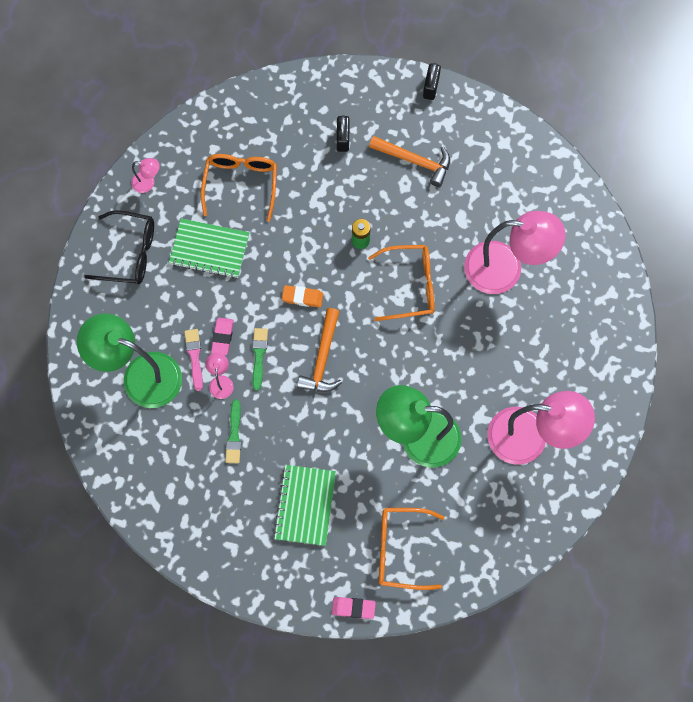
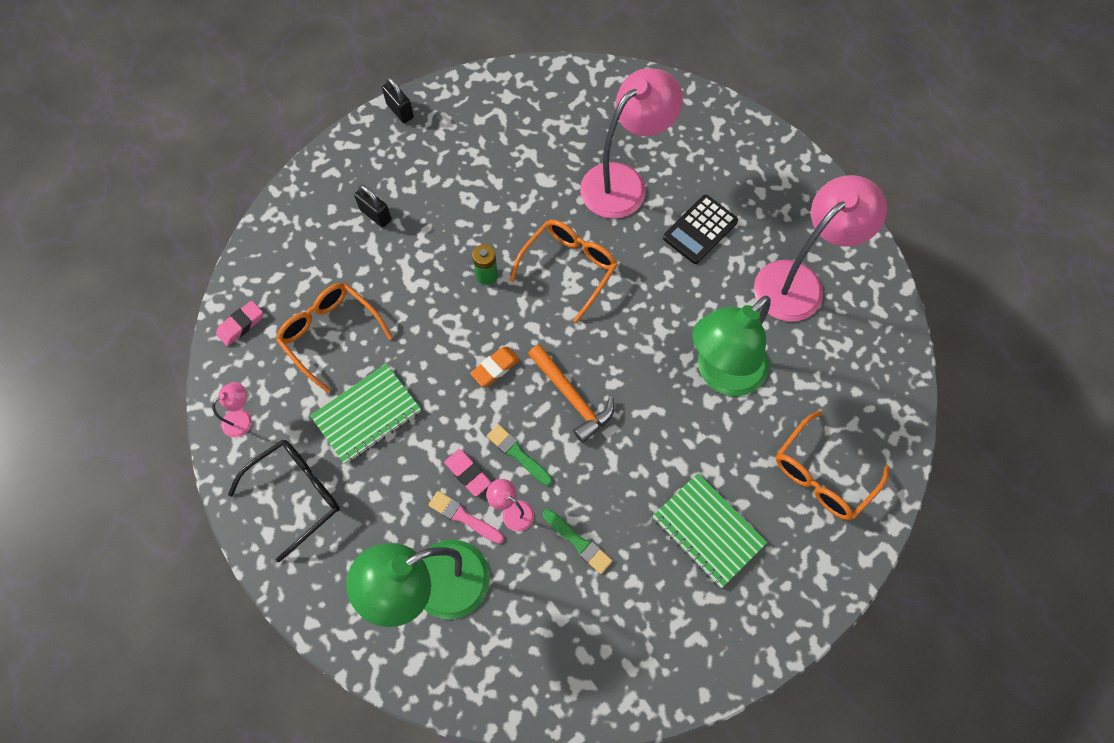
camera: 50 degrees left, 5 degrees down
(353, 608) = (849, 566): pink eraser -> pink eraser (241, 325)
(414, 161) = (455, 174): orange hammer -> none
(513, 345) = (700, 230): none -> black calculator

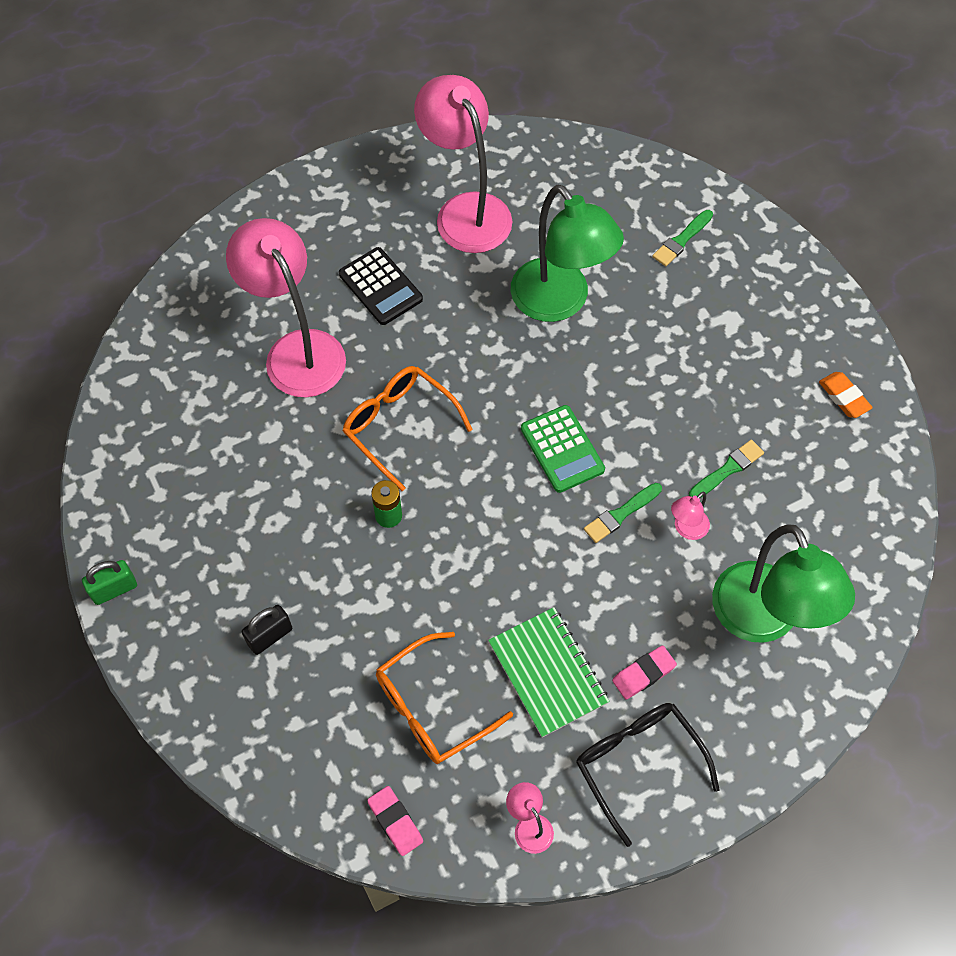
camera: 80 degrees left, 5 degrees down
(400, 111) = (114, 589): black padlock -> green padlock
(463, 517) = (687, 580): pink brush -> none
(468, 473) = (637, 569): pink eraser -> pink eraser (643, 674)
(495, 368) = (512, 523): orange eraser -> orange eraser (843, 397)
(572, 397) = (562, 449): orange hammer -> green calculator
(708, 530) = (727, 349): green notebook -> none
(822, 474) = (681, 240): orange glasses -> green brush

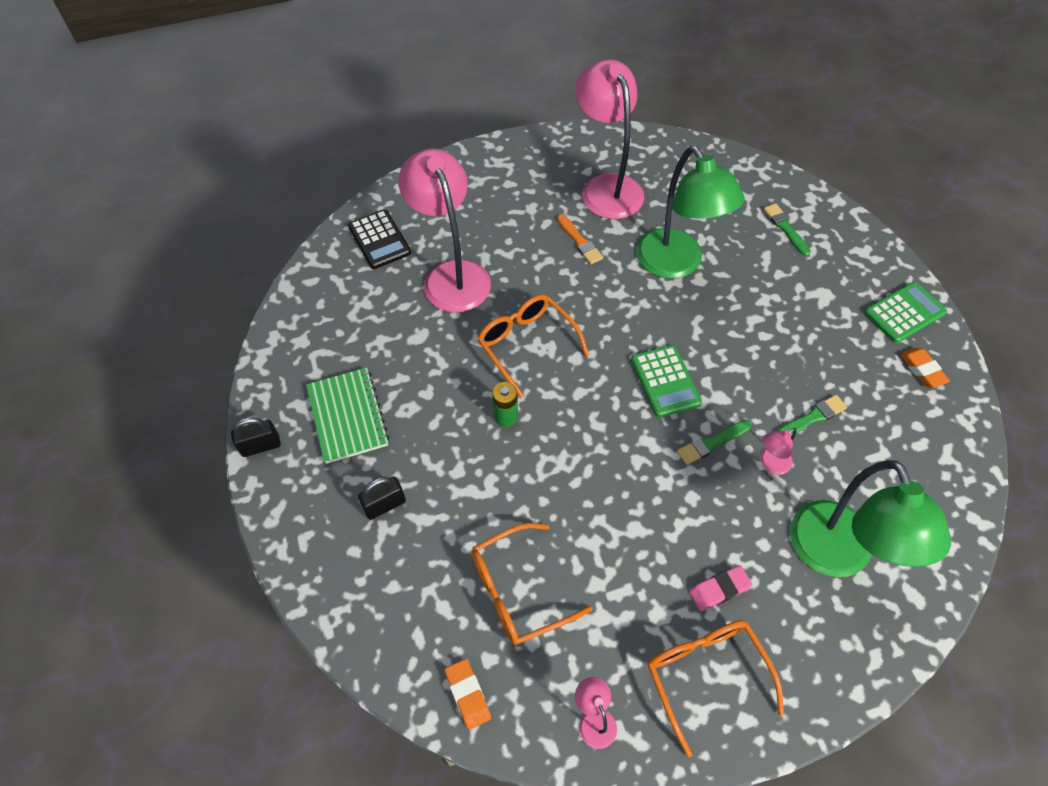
camera: 10 degrees right, 5 degrees down
(114, 589) = (261, 446): green padlock -> black padlock
(380, 287) = (528, 235): black calculator -> black calculator (379, 240)
(395, 822) = (468, 694): pink eraser -> orange eraser
(443, 287) = (580, 241): none -> orange brush
(548, 672) = (629, 575): green notebook -> green notebook (348, 416)
(638, 764) = (706, 676): black glasses -> orange glasses
(681, 240) = (785, 228): green brush -> green brush turned 105 degrees clockwise
(822, 331) = (904, 313): none -> green calculator

